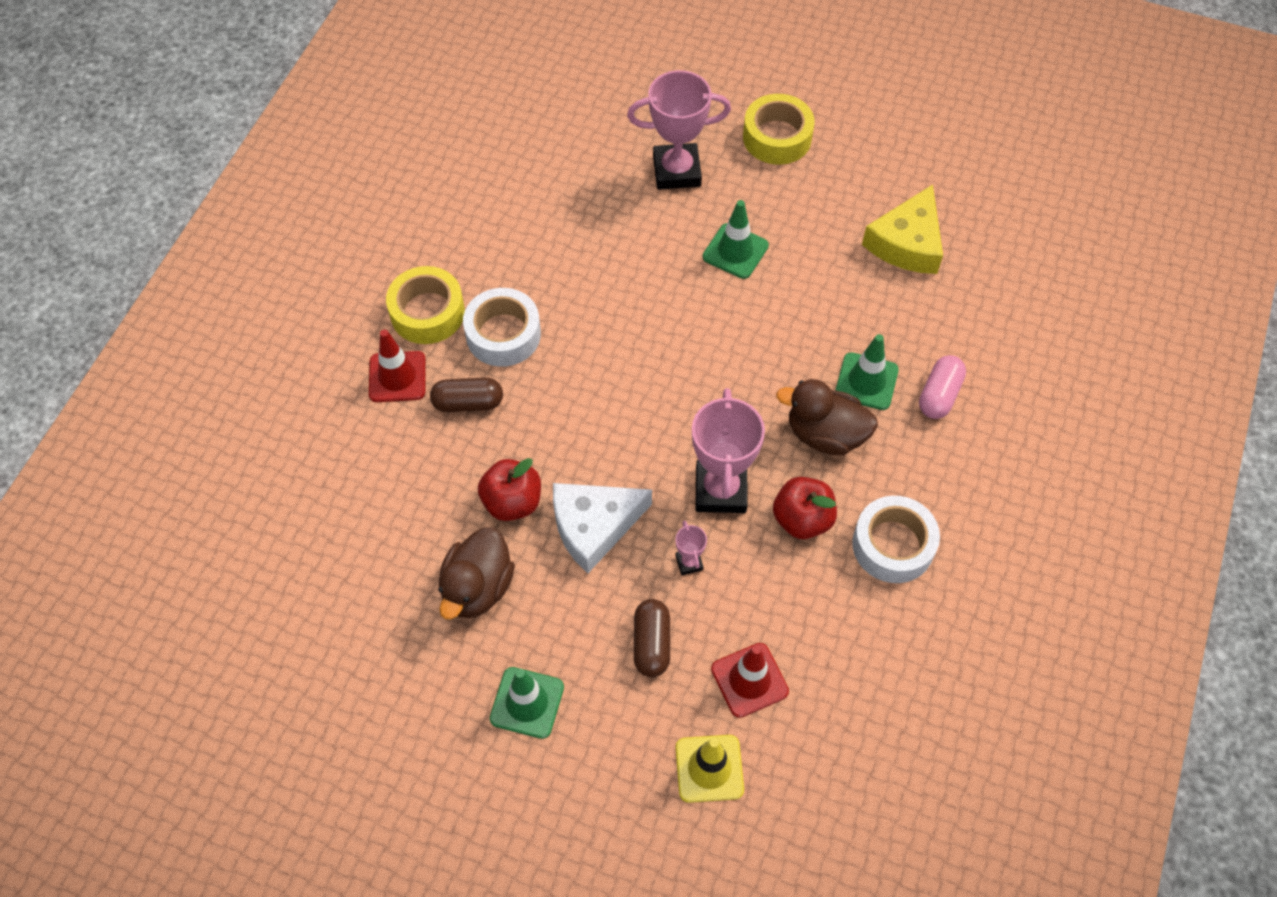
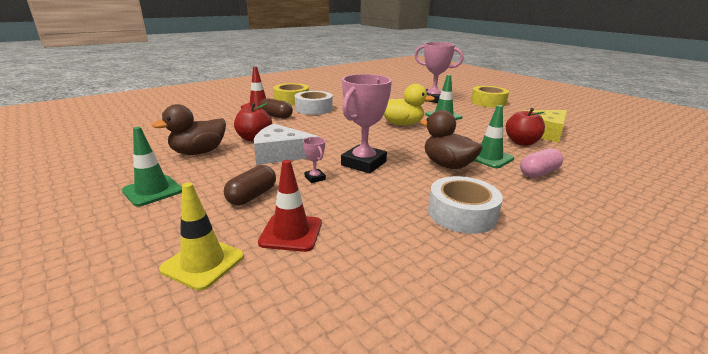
camera: 30 degrees right, 35 degrees down
(689, 563) = (315, 178): pink trophy -> pink trophy turned 45 degrees counterclockwise
(690, 324) = (401, 124): none -> yellow duck
(802, 519) = (404, 185): red apple -> red apple (521, 142)

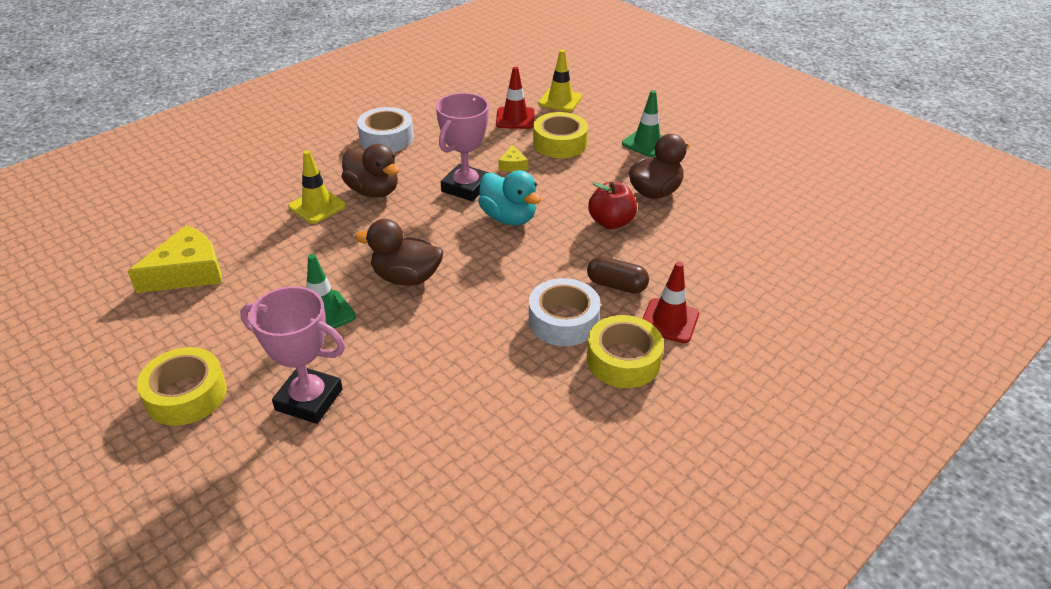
camera: 175 degrees right, 15 degrees up
(252, 196) = (560, 143): brown capsule -> yellow tape
(281, 154) = (562, 196): white cheese -> none
(315, 178) = (513, 165): pink trophy -> yellow cheese
(331, 144) = (508, 217): none -> turquoise duck
(401, 124) = (406, 277): yellow duck -> brown duck
(489, 158) = (317, 206): green traffic cone -> yellow traffic cone
(521, 142) = (248, 241): red apple -> none
(538, 173) = (279, 186): pink capsule -> none

